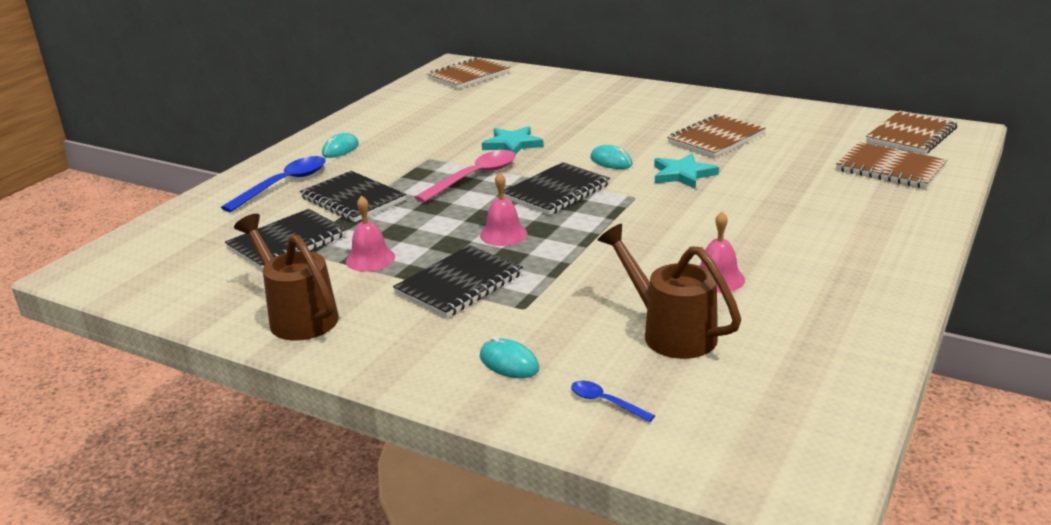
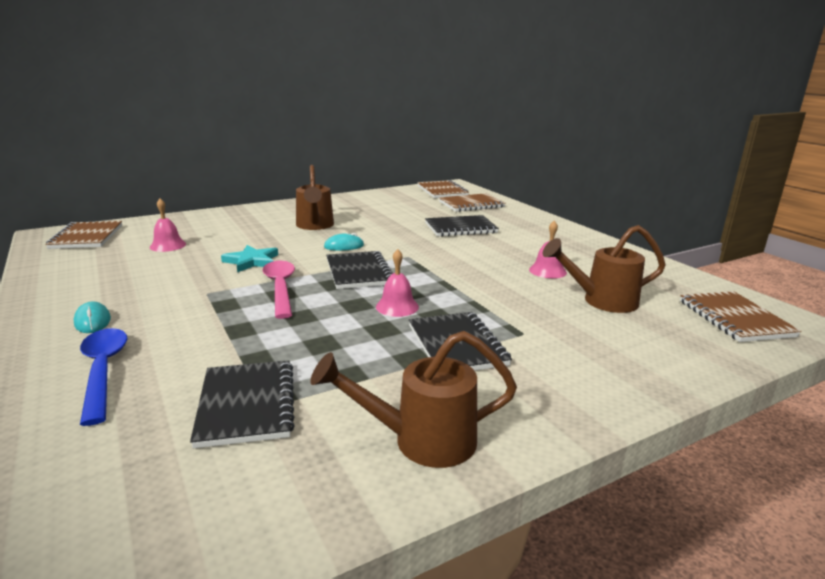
camera: 60 degrees left, 5 degrees down
(353, 199) = (217, 345): black notebook -> black notebook (460, 228)
(370, 259) = (355, 370): pink bell -> pink bell (168, 245)
(509, 363) = (602, 362): turquoise mouse -> none
(605, 402) = (679, 346): blue spoon -> none
(643, 129) = (315, 226): none -> brown watering can
(682, 174) = (399, 238): turquoise star -> none
(716, 138) = (367, 218): brown notebook -> brown notebook (734, 318)

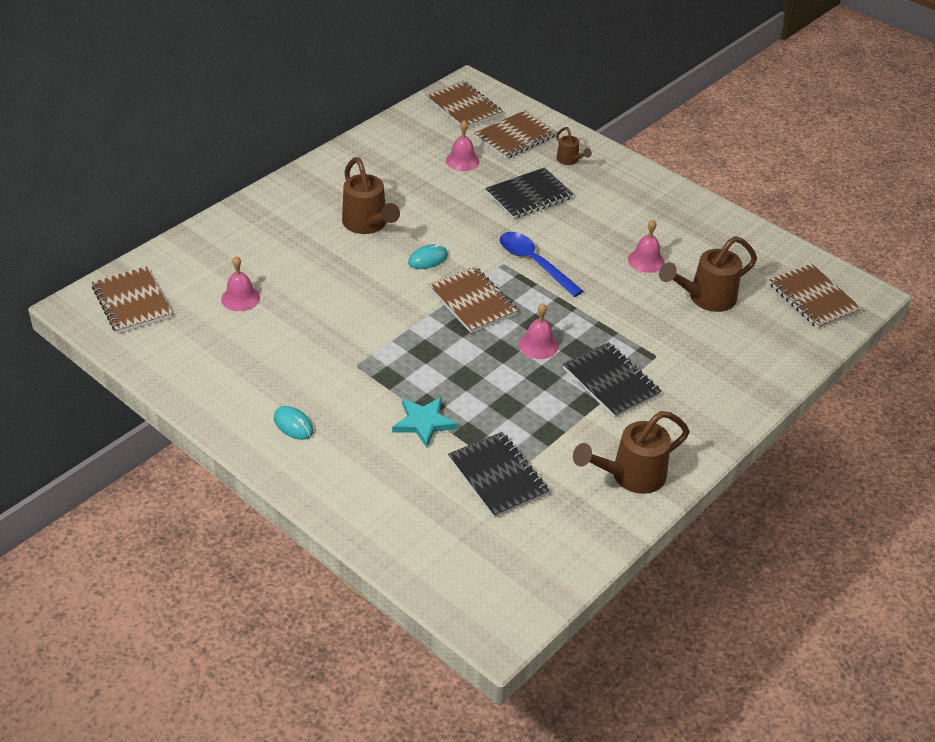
camera: 20 degrees left, 20 degrees up
(103, 370) = (364, 473): blue spoon -> blue spoon (534, 263)
(251, 261) = (355, 307): turquoise star -> turquoise star (424, 423)
(280, 288) = (417, 342): pink spoon -> none
(359, 272) = (473, 301): black notebook -> brown notebook
(420, 209) = (462, 161): none -> pink bell
(508, 217) = (569, 160): none -> brown watering can

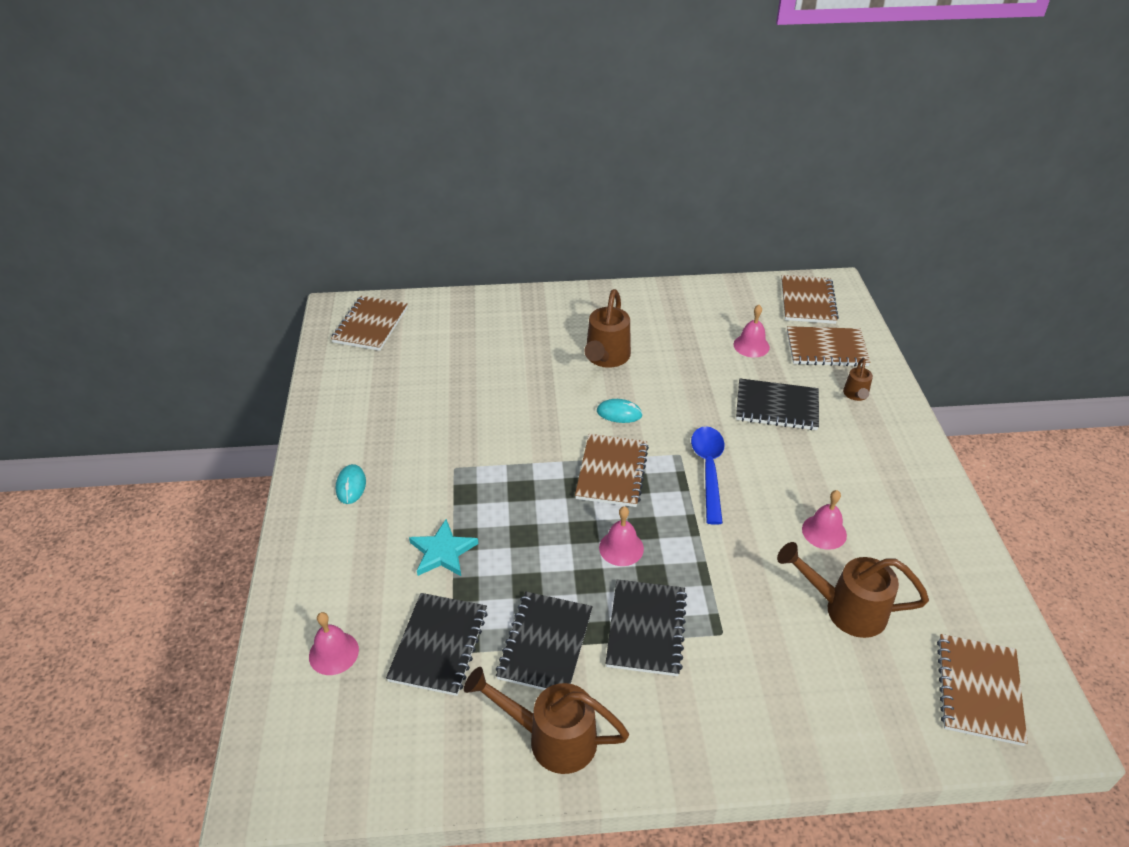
camera: 45 degrees right, 0 degrees up
(240, 298) = (442, 363): pink bell -> pink bell (333, 653)
(563, 430) = (545, 644): none -> black notebook

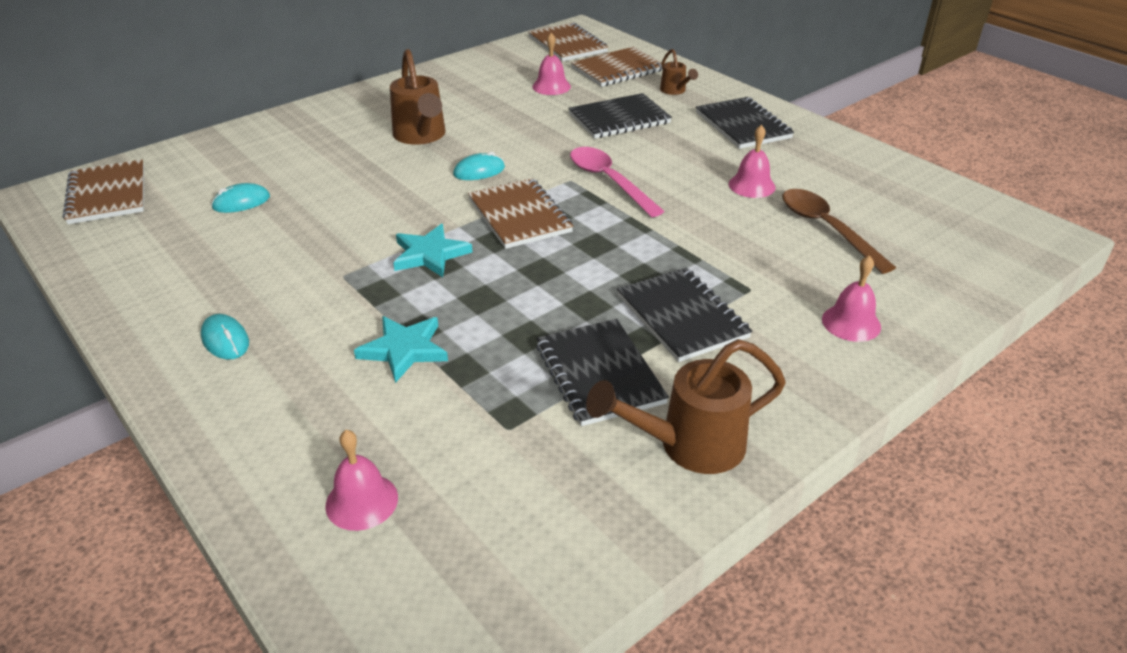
camera: 35 degrees left, 5 degrees down
(439, 645) = (485, 430): black notebook -> black notebook (743, 125)
(441, 369) = (241, 202): none -> turquoise mouse
(522, 477) = (430, 254): none -> turquoise star
(621, 548) = (591, 267): pink bell -> pink bell (851, 323)
(708, 470) = (608, 181): blue spoon -> pink spoon
(845, 609) = (826, 228): brown watering can -> brown spoon
(978, 690) = (975, 236): brown notebook -> none

